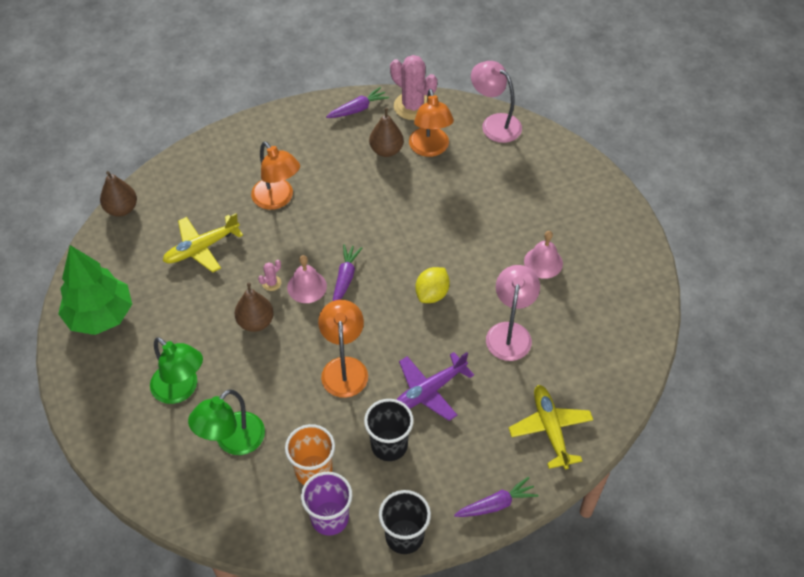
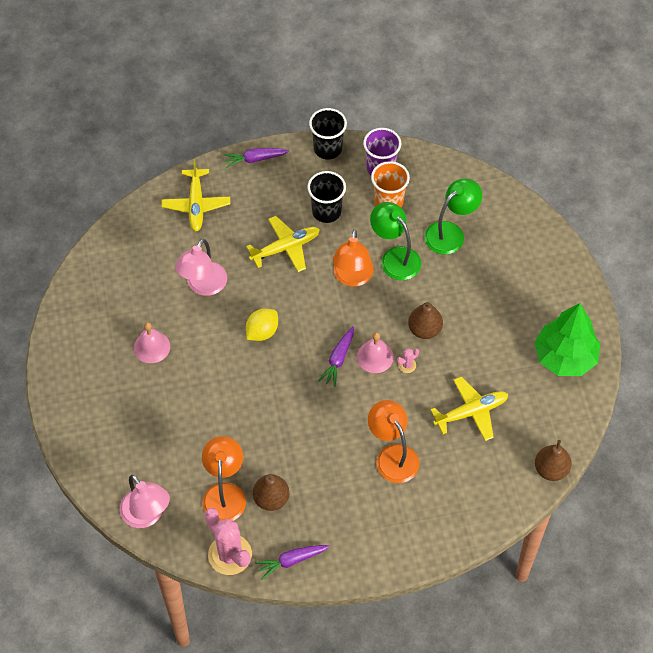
camera: 170 degrees left, 5 degrees up
(181, 389) = (491, 280): green lamp -> green lamp (395, 257)
(429, 391) = (285, 248): purple plane -> yellow plane

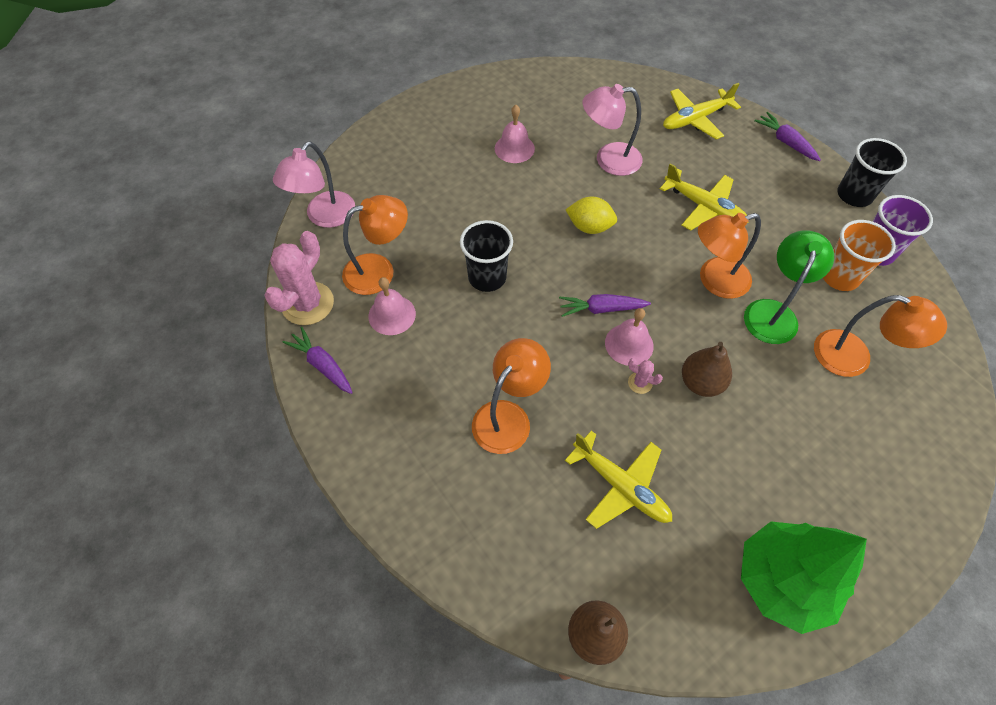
camera: 65 degrees right, 0 degrees up
(271, 499) = (392, 315): brown pear -> pink bell
(326, 211) = (777, 224): black cup -> black cup (487, 277)
(450, 233) = (854, 357): green lamp -> orange lamp

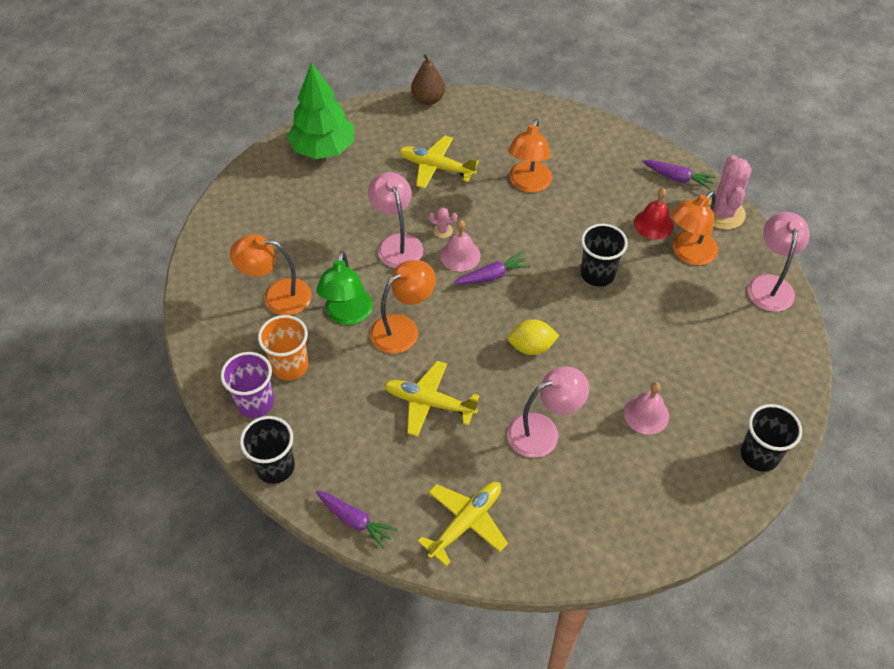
camera: 160 degrees right, 5 degrees down
(392, 315) = (653, 224): pink bell -> red bell
(443, 100) = (759, 455): none -> black cup
(700, 382) = (397, 243): brown pear -> pink lamp

